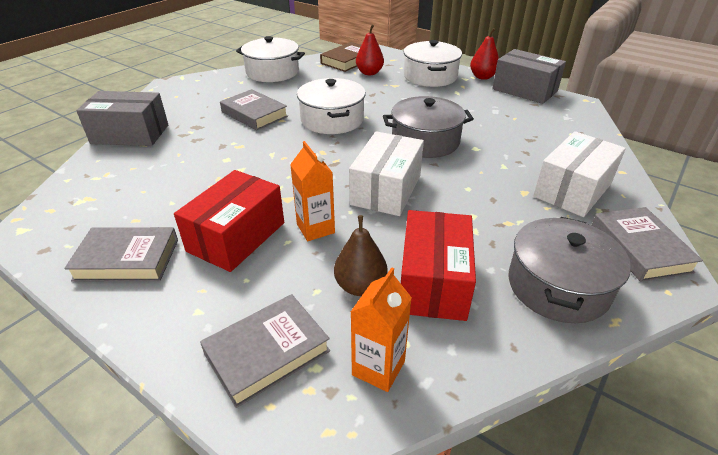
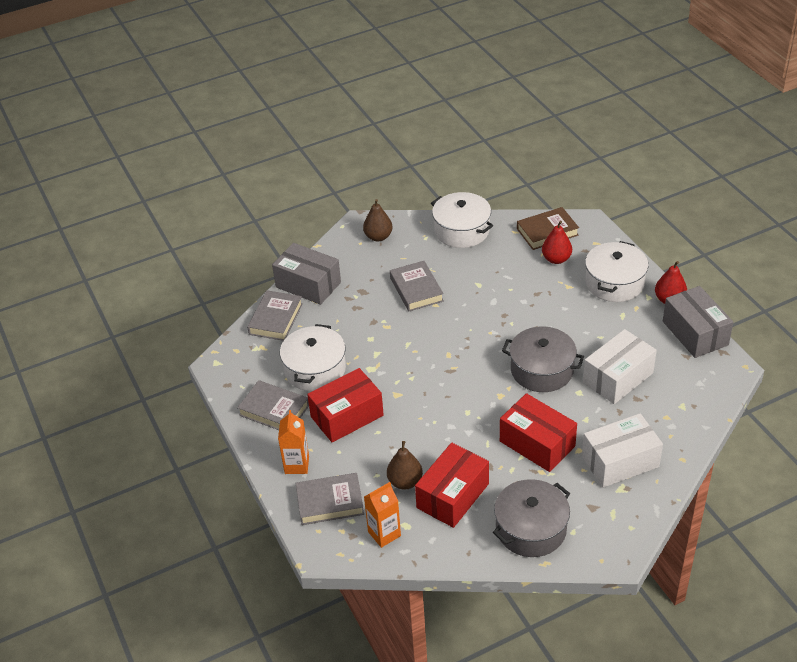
camera: 30 degrees right, 5 degrees up
(193, 89) = (378, 237): none -> brown pear
(315, 228) = (402, 428): orange carton -> orange carton (297, 465)
(332, 120) = (479, 318): white pot -> white pot (315, 369)
(386, 189) = (473, 410): white box -> white box (618, 378)
(478, 199) = (537, 443): none -> red box
(639, 248) = (617, 525): grey book -> grey book (275, 319)

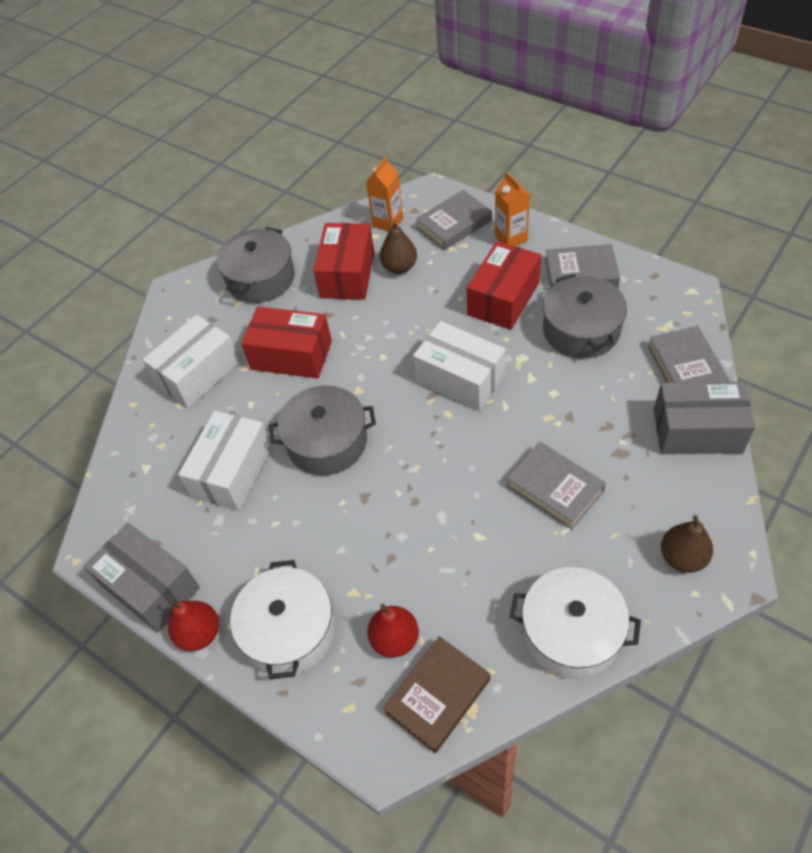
camera: 155 degrees right, 10 degrees up
(315, 369) = (581, 330): white pot -> grey pot
(423, 373) = (460, 378): none -> white box

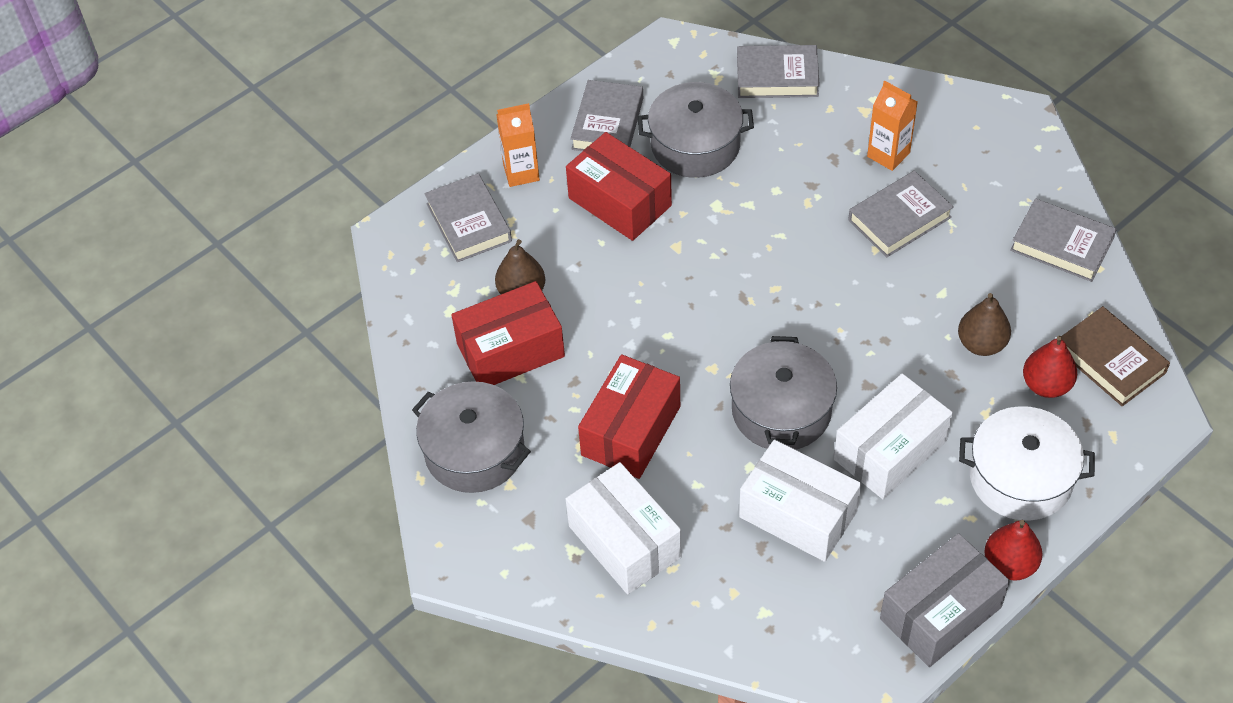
camera: 80 degrees left, 0 degrees up
(347, 274) = (510, 350): red box -> red box turned 45 degrees counterclockwise
(388, 222) = (431, 291): orange carton -> orange carton (888, 155)
(460, 378) = (728, 267): white box -> white box (890, 450)
(571, 632) = (1061, 245): white pot -> grey book
(682, 557) = (1000, 145): brown pear -> brown pear (981, 344)
(697, 431) = (860, 92): grey box -> none

